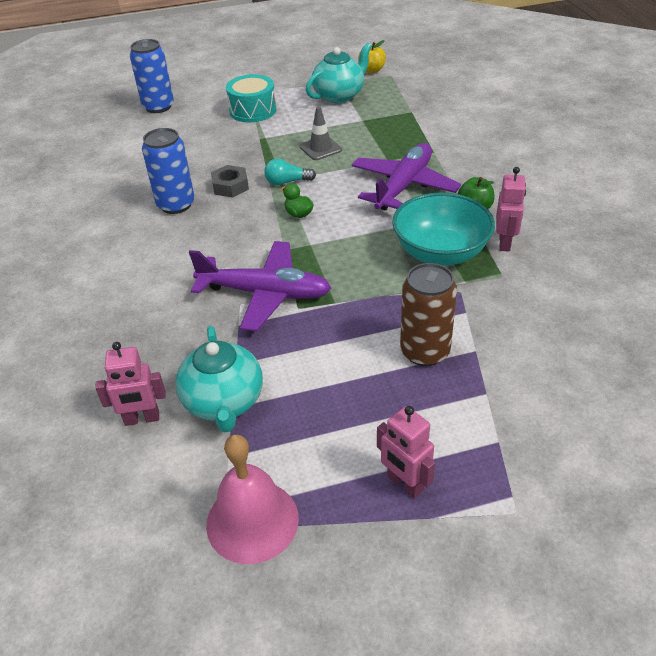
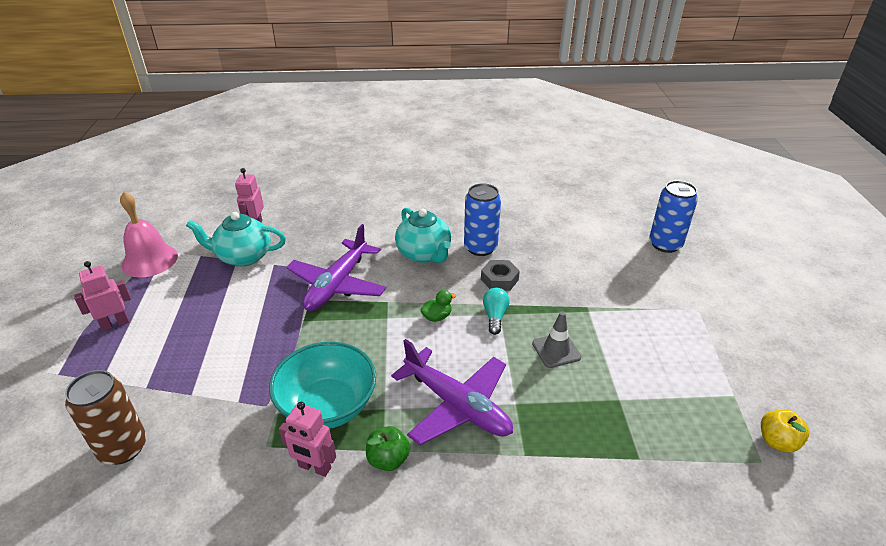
camera: 100 degrees right, 5 degrees down
(253, 110) = (652, 308): turquoise drum -> none
(339, 95) = (691, 389): turquoise teapot -> turquoise teapot (424, 254)
(424, 351) = (213, 361): brown can -> brown can (123, 448)

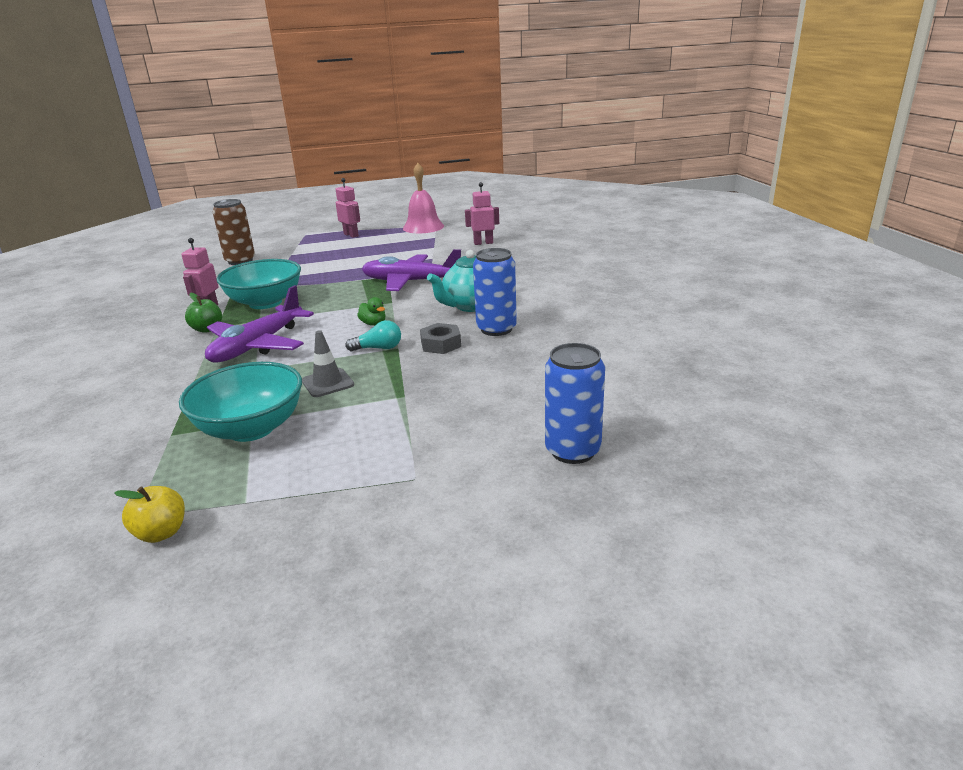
camera: 80 degrees right, 10 degrees down
(243, 257) = (438, 248): turquoise teapot -> none
(631, 399) = (251, 428): none -> turquoise bowl

